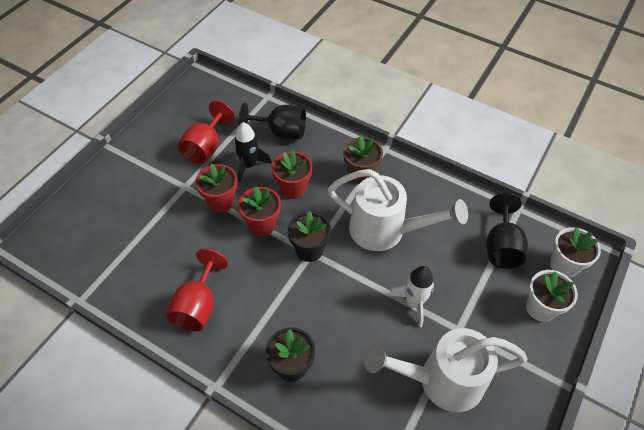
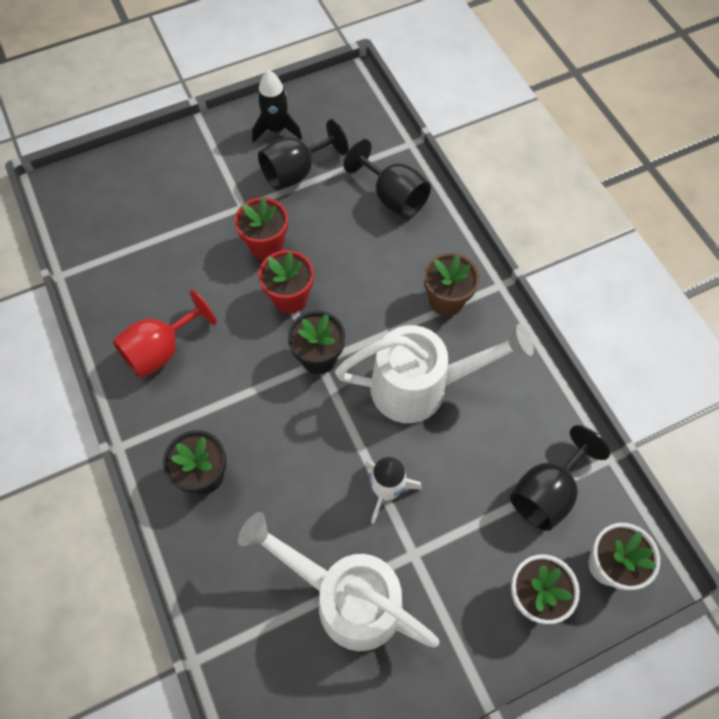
camera: 35 degrees right, 10 degrees up
(206, 147) = (296, 172): red goblet -> black goblet
(249, 165) = (327, 219): black rocket -> black rocket (277, 129)
(293, 188) = (355, 274): red flower pot -> none
(385, 231) = (421, 387): white watering can -> white watering can turned 60 degrees counterclockwise

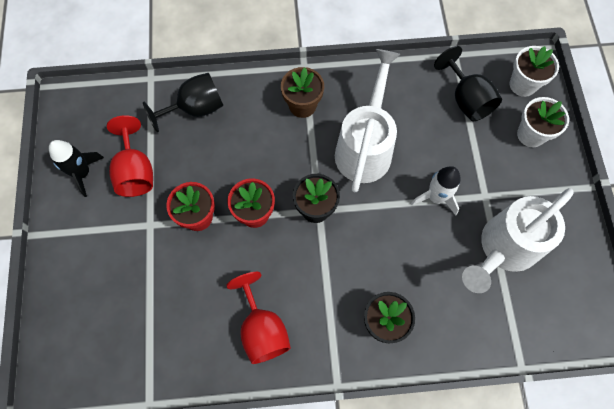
camera: 70 degrees left, 5 degrees up
(296, 172) = (135, 171): black goblet -> red goblet

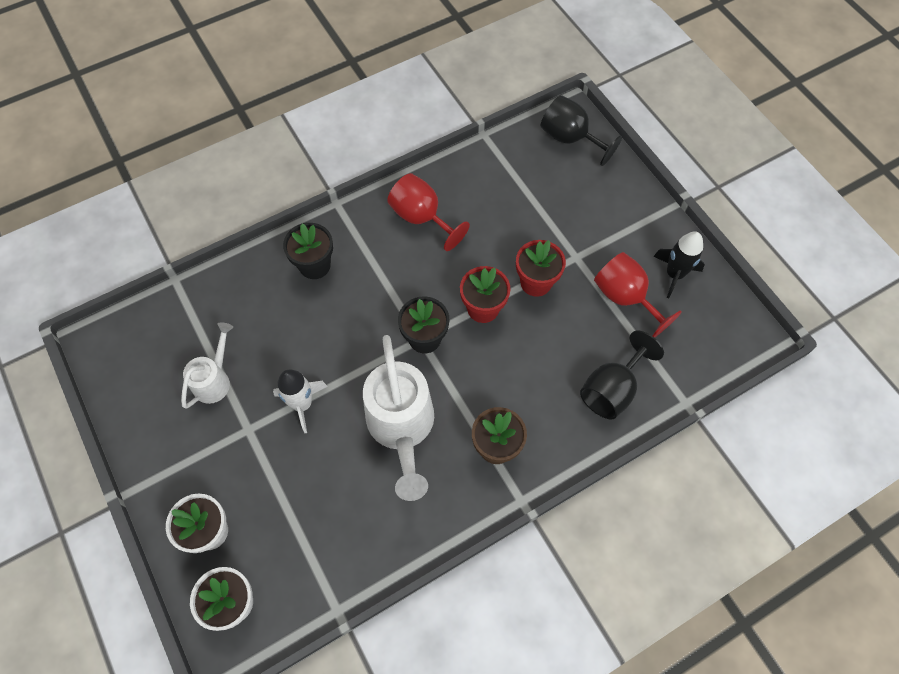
camera: 155 degrees right, 5 degrees down
(466, 99) = (303, 546): black goblet -> black goblet (570, 139)
(503, 249) = (215, 380): white watering can -> white watering can, size x0.55

